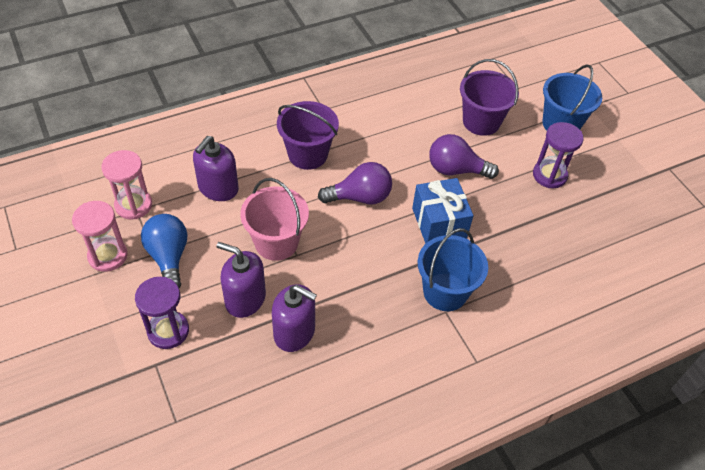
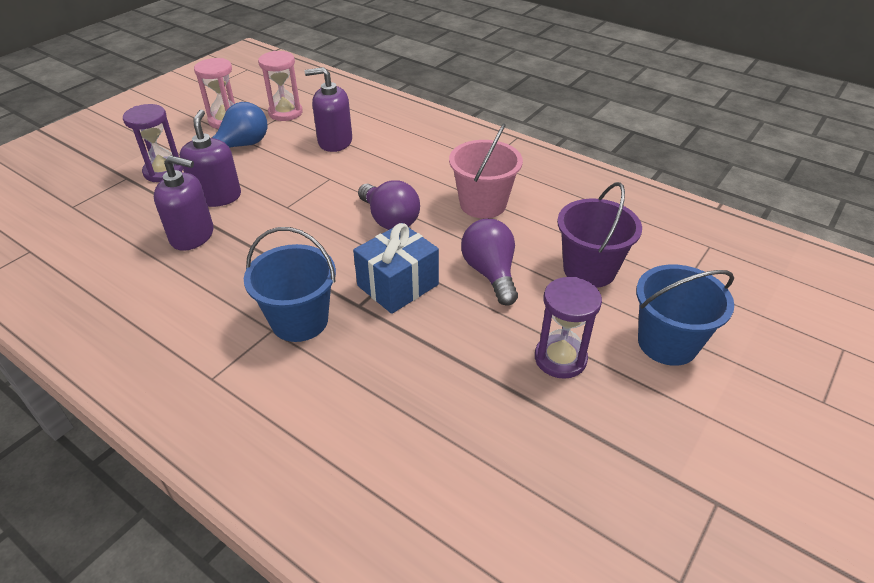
camera: 65 degrees right, 10 degrees down
(276, 242) = (293, 191): pink bucket -> pink bucket (483, 204)
(294, 332) = (192, 236): purple soap dispenser -> purple soap dispenser turned 75 degrees counterclockwise
(307, 154) = (418, 172): purple bucket -> none

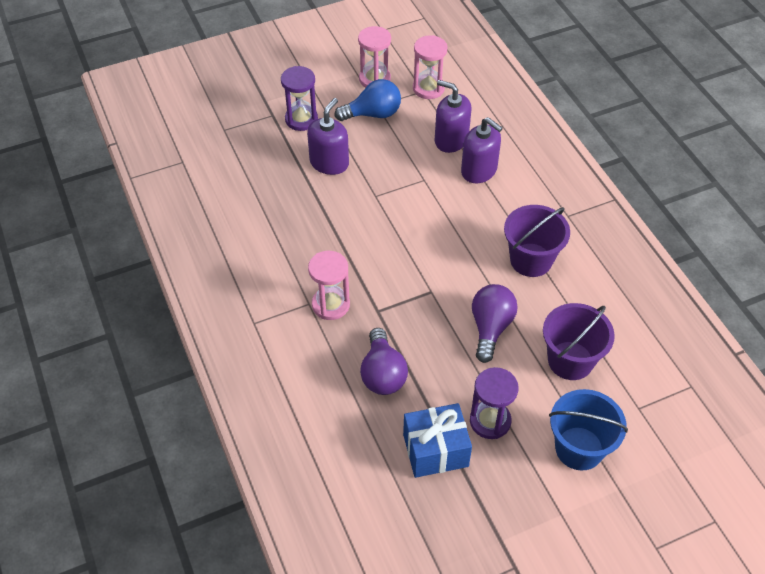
camera: 30 degrees right, 10 degrees up
(192, 236) = (294, 195): purple soap dispenser -> purple soap dispenser (479, 170)
(299, 321) = (330, 305): blue bucket -> pink hourglass
(390, 220) = (446, 243): purple light bulb -> purple light bulb (382, 374)
(397, 285) = (415, 306): blue gift -> blue gift (435, 450)
(483, 204) = (531, 260): pink bucket -> purple bucket

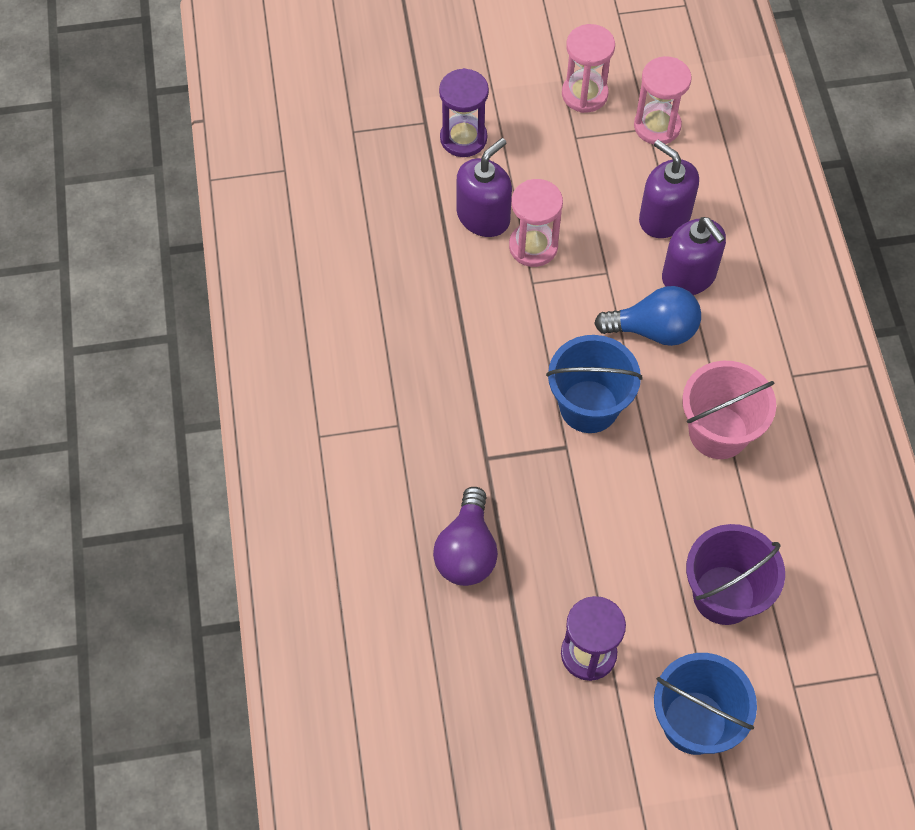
camera: 15 degrees right, 10 degrees up
(330, 305) = (426, 434): pink hourglass -> pink hourglass (533, 246)
(373, 114) = (566, 151): blue light bulb -> blue light bulb (654, 330)
(435, 450) = (505, 676): blue gift -> none
(438, 263) = (589, 406): none -> blue bucket
(490, 328) = (630, 520): purple light bulb -> none
(531, 260) = (718, 432): purple bucket -> pink bucket

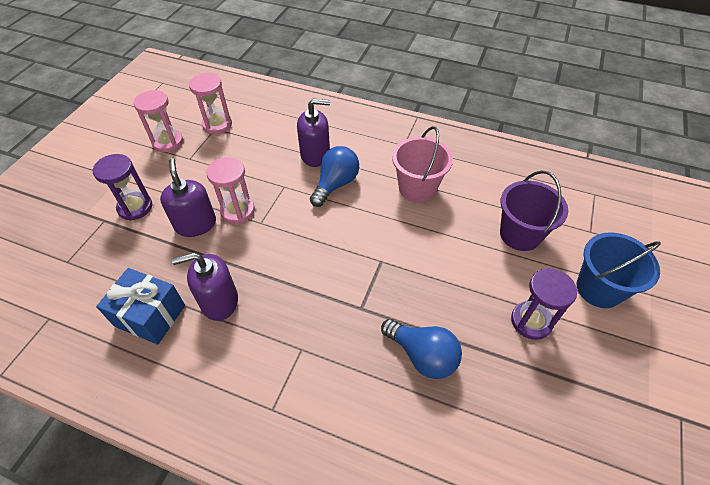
camera: 60 degrees left, 10 degrees down
(345, 257) = (150, 315): none -> blue gift
(467, 551) = (422, 355): purple light bulb -> blue light bulb
(589, 406) = (362, 237): blue bucket -> none
(664, 217) = (272, 147): purple soap dispenser -> purple soap dispenser (219, 301)

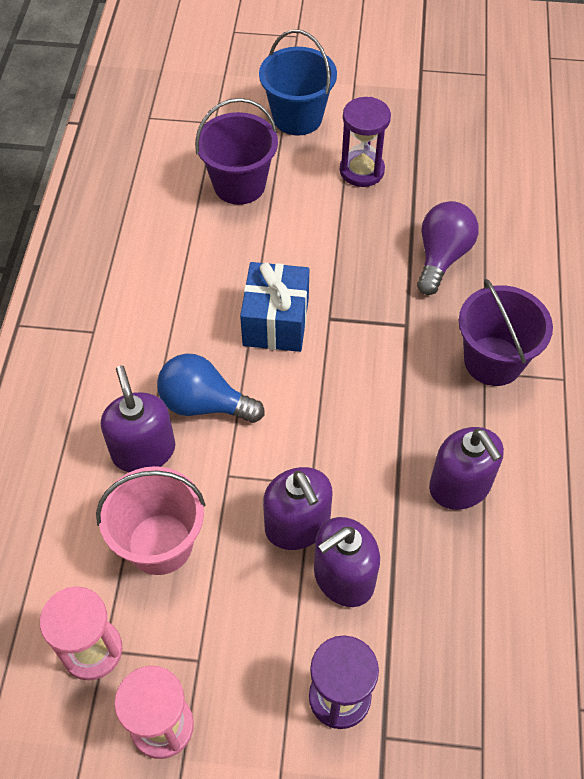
camera: 105 degrees left, 5 degrees up
(150, 315) = (515, 565): blue gift -> blue gift (275, 322)
(237, 210) = (297, 525): pink hourglass -> purple soap dispenser
(308, 359) = (493, 361): none -> purple bucket
(417, 188) = (186, 299): pink bucket -> pink bucket (160, 544)
(422, 355) = (442, 257): blue light bulb -> purple light bulb

